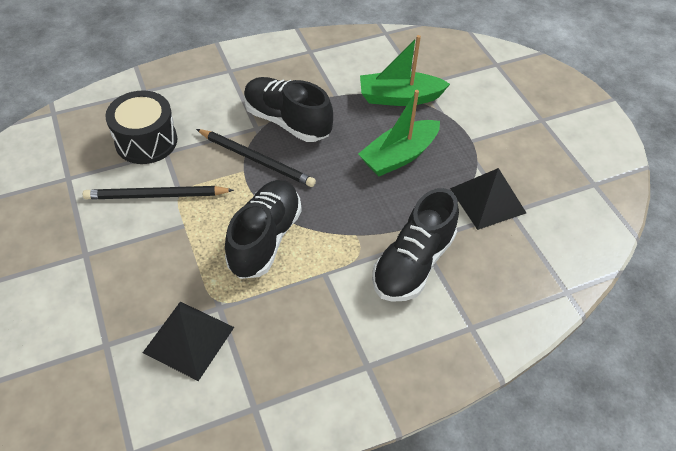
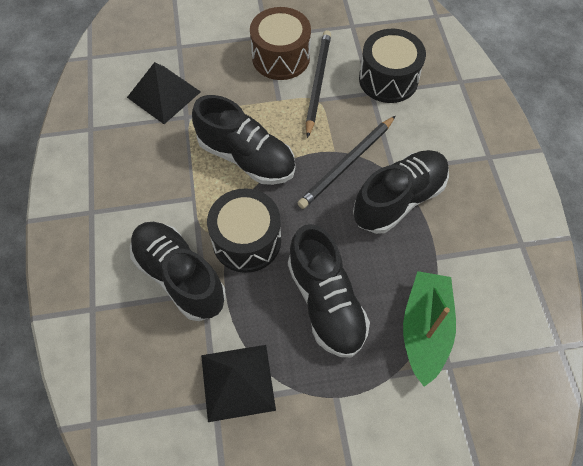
camera: 105 degrees right, 10 degrees up
(120, 234) = (281, 57): none -> brown drum
(359, 219) = (246, 241): none -> black drum
(399, 156) = (326, 302): green boat -> black shoe

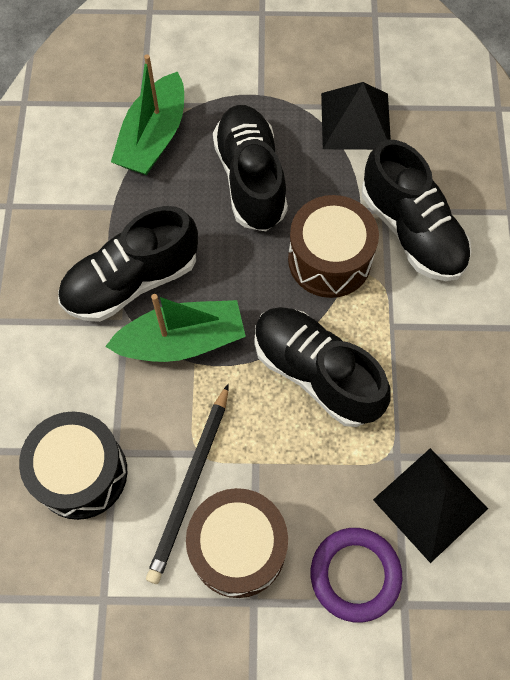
camera: 170 degrees left, 5 degrees up
(209, 55) = (355, 575): none -> purple ring
(246, 241) = (329, 259): black drum -> brown drum
(347, 163) = (182, 341): black pencil -> green boat

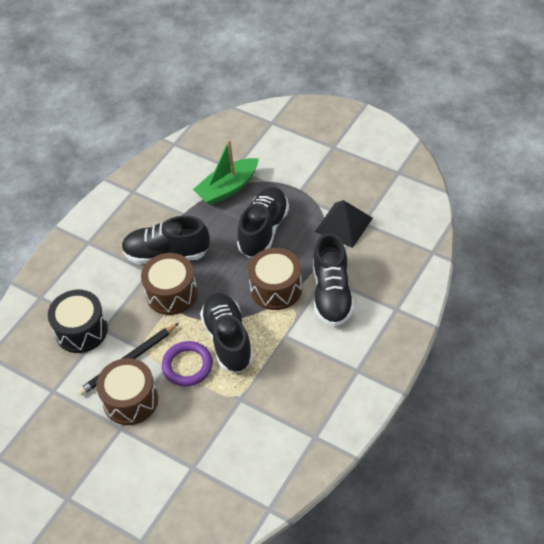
camera: 35 degrees right, 15 degrees down
(182, 341) = (171, 293): green boat -> brown drum
(355, 575) = (178, 441): purple ring -> purple ring (187, 366)
(430, 504) = (240, 429): black pyramid -> none

